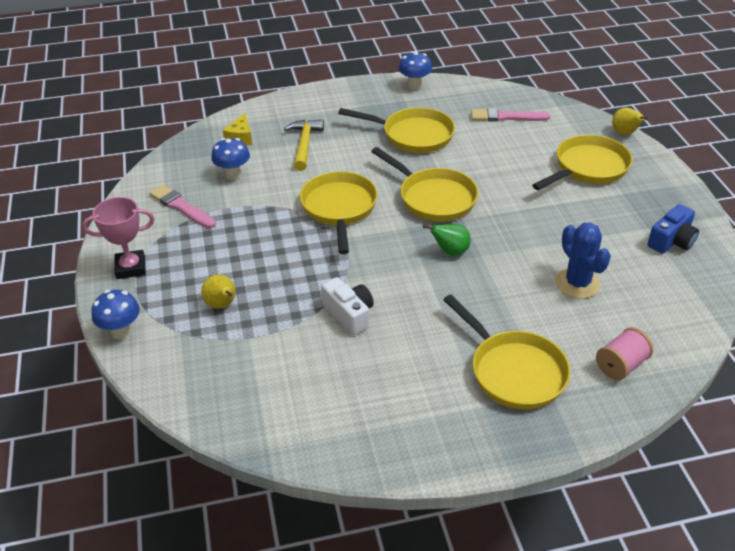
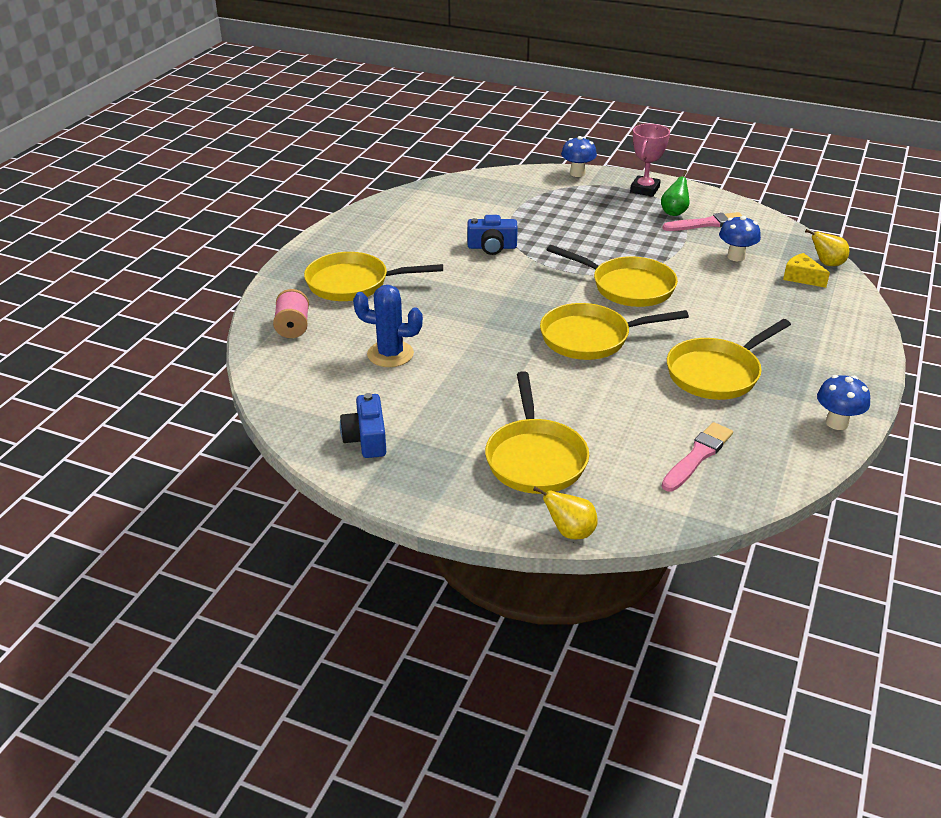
camera: 125 degrees right, 5 degrees down
(222, 305) = (562, 208): yellow pear -> yellow pear (827, 264)
(304, 144) = (757, 305): yellow hammer -> none
(349, 314) = (492, 247): white camera -> blue camera
(450, 251) = (506, 314): green pear -> green pear (674, 212)

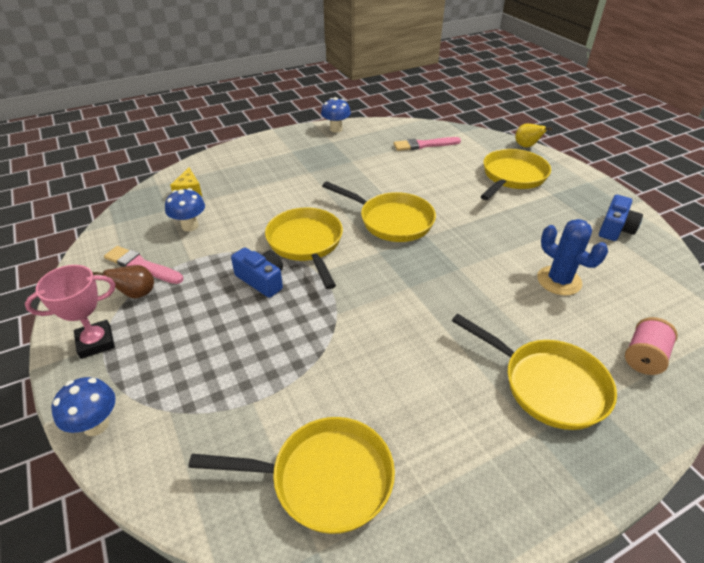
camera: 140 degrees left, 5 degrees up
(492, 247) = (355, 352): blue camera -> blue camera (262, 280)
(674, 212) = (136, 294): green pear -> brown pear
(716, 373) = (351, 169): yellow pan -> yellow pan (324, 478)
(827, 264) = (153, 191): yellow pear -> none

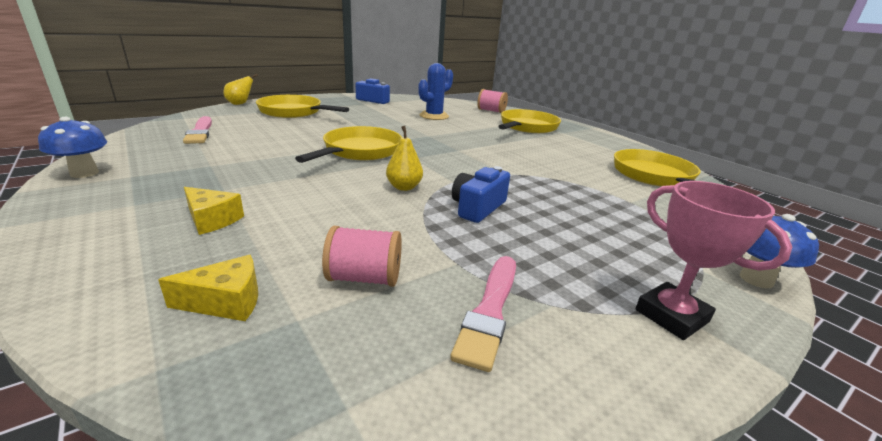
camera: 100 degrees left, 15 degrees down
(136, 294) = (556, 300): brown pear -> none
(190, 226) = (364, 278): blue mushroom -> pink spool
(267, 175) = (212, 220): none -> yellow cheese
(306, 243) = (404, 187): yellow pan -> yellow pear

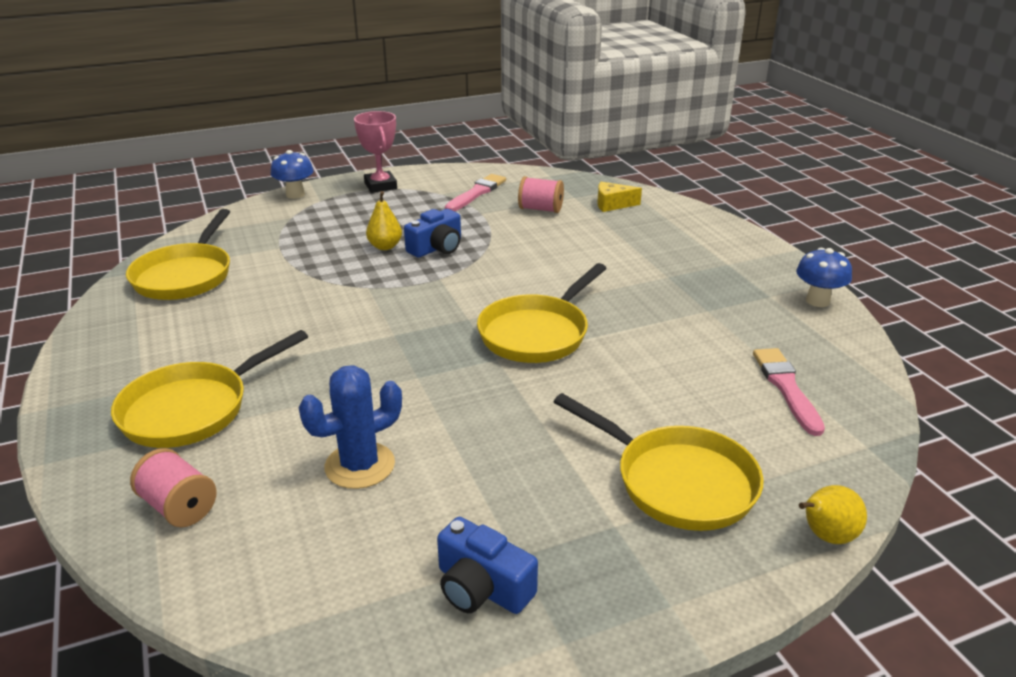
camera: 165 degrees left, 5 degrees up
(212, 220) = (654, 247): yellow cheese -> none
(404, 187) = (495, 272): yellow pear -> yellow pear (385, 246)

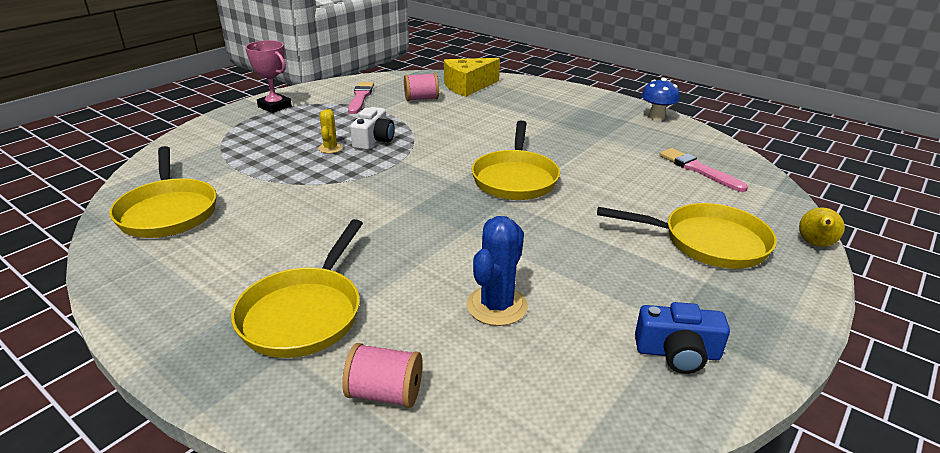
camera: 30 degrees left, 0 degrees up
(295, 194) = (203, 127): blue mushroom -> none
(385, 246) = (330, 148): yellow pear -> yellow cactus
(437, 248) = (374, 140): blue camera -> white camera
(612, 204) = (468, 86): yellow cheese -> yellow cheese, size x1.72

